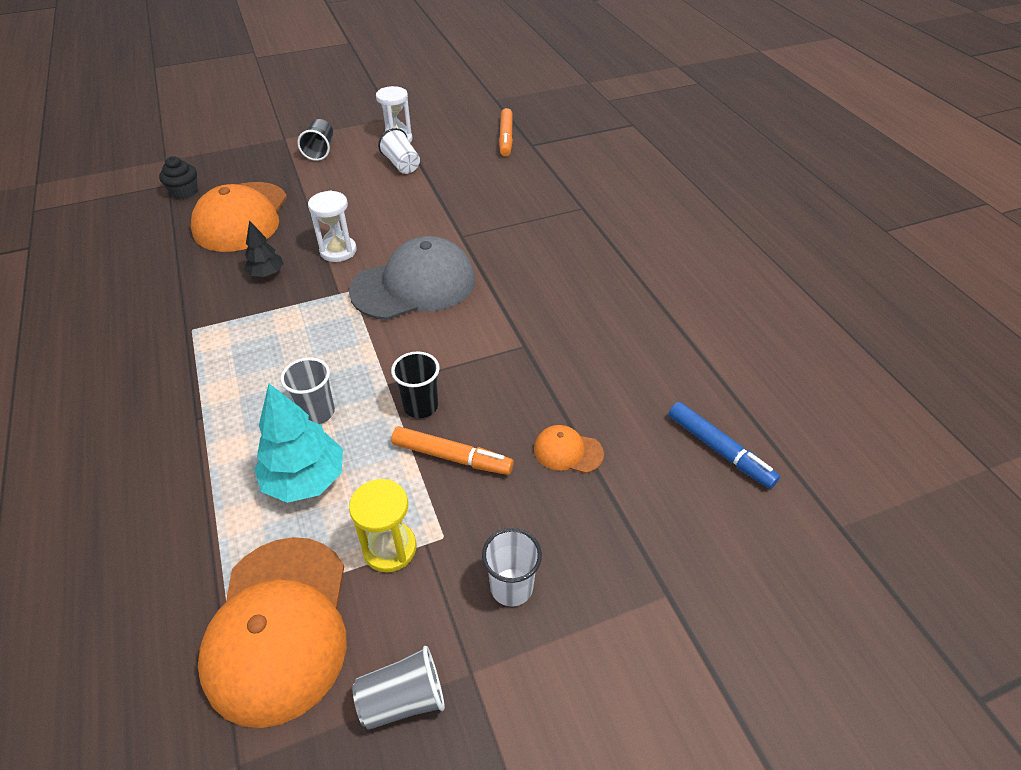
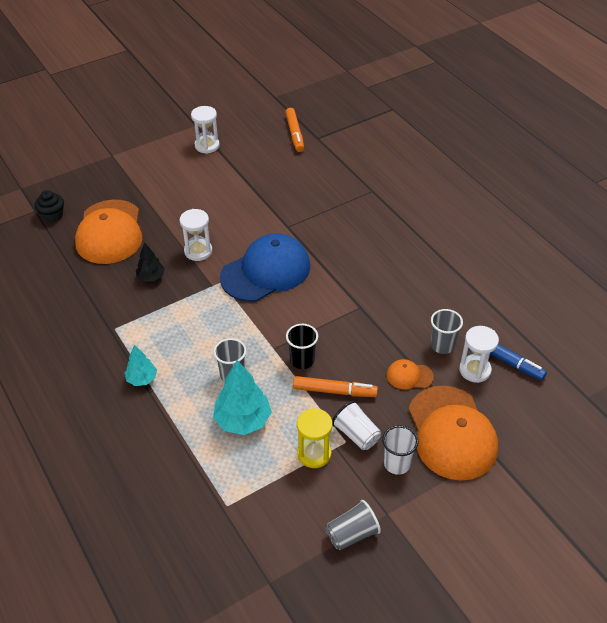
camera: 10 degrees left, 0 degrees up
(194, 400) = (142, 379): none -> turquoise tree
(279, 627) = (263, 509): orange cap -> orange cap (451, 433)
(320, 150) = (147, 164): black cup -> none
(402, 165) = (219, 169): white cup -> white cup (356, 434)
(414, 285) = (266, 271): grey cap -> blue cap
(627, 414) = (442, 346): none -> grey cup
(668, 457) = (475, 370): none -> white hourglass

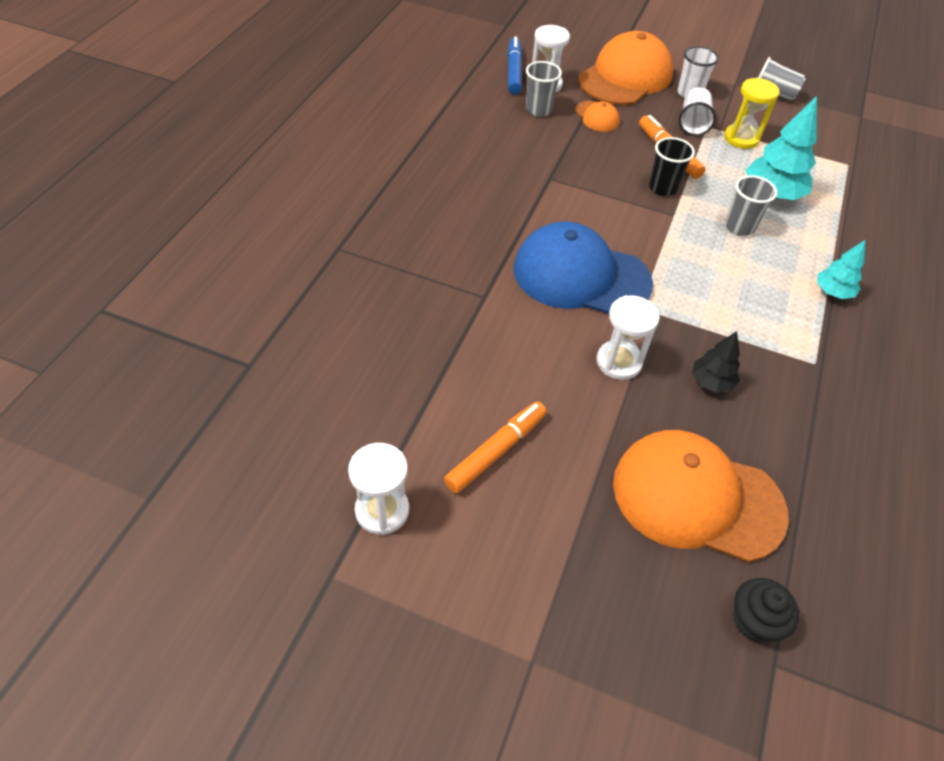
camera: 130 degrees left, 5 degrees up
(109, 232) = (697, 498): orange cap -> orange cap turned 120 degrees counterclockwise
(295, 134) = (257, 400): orange marker -> orange marker (496, 451)

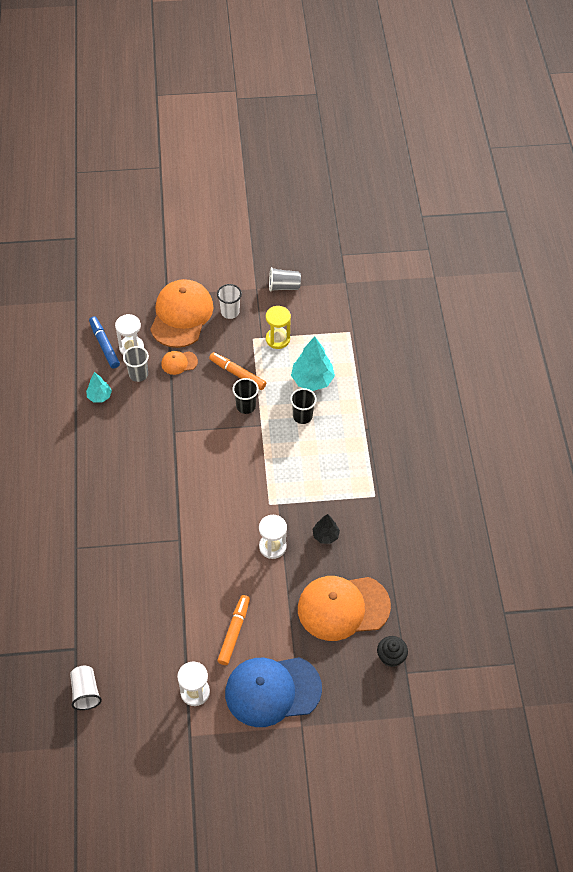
camera: 25 degrees left, 5 degrees up
(581, 276) = (226, 498): blue cap -> blue cap (272, 691)
(597, 117) = (179, 363): orange cap -> orange cap turned 135 degrees clockwise
(693, 123) = (242, 339): white cup -> white cup (86, 692)
(739, 227) = (302, 416): grey cup -> black cup
(832, 292) = (369, 441): turquoise tree -> turquoise tree (99, 396)

